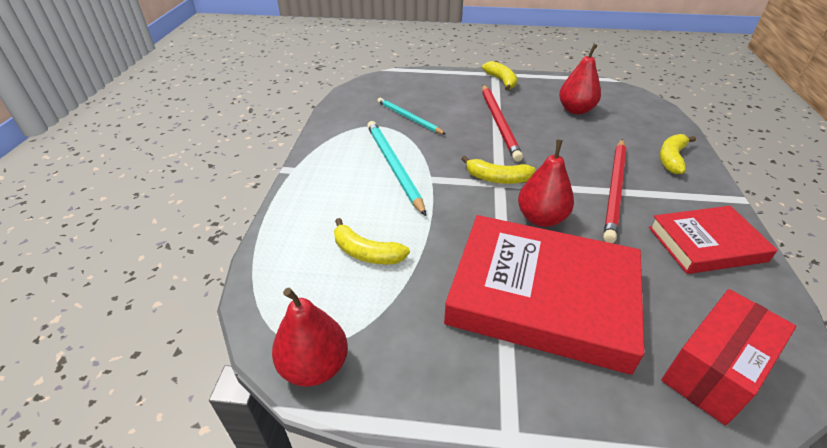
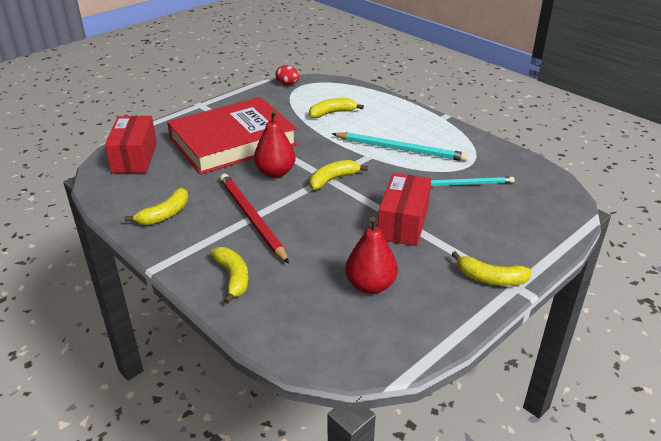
camera: 130 degrees right, 5 degrees down
(314, 366) = (287, 84): red pear -> red egg
(499, 123) = (403, 223): red pencil -> red box
(706, 244) = (165, 214): red book -> yellow banana

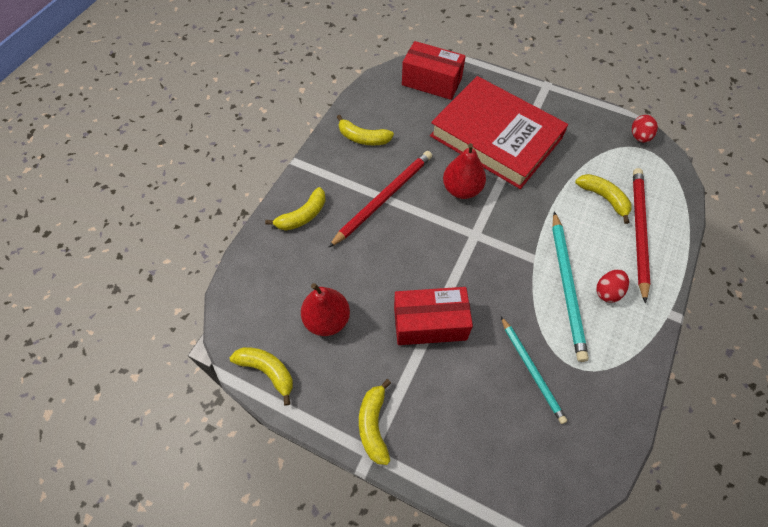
camera: 70 degrees right, 25 degrees up
(135, 157) = (431, 82): red box -> red box turned 45 degrees clockwise
(333, 179) = (474, 240): yellow banana -> yellow banana (267, 371)
(370, 108) = (638, 231): none -> red pencil
(414, 134) = (607, 291): none -> red egg

